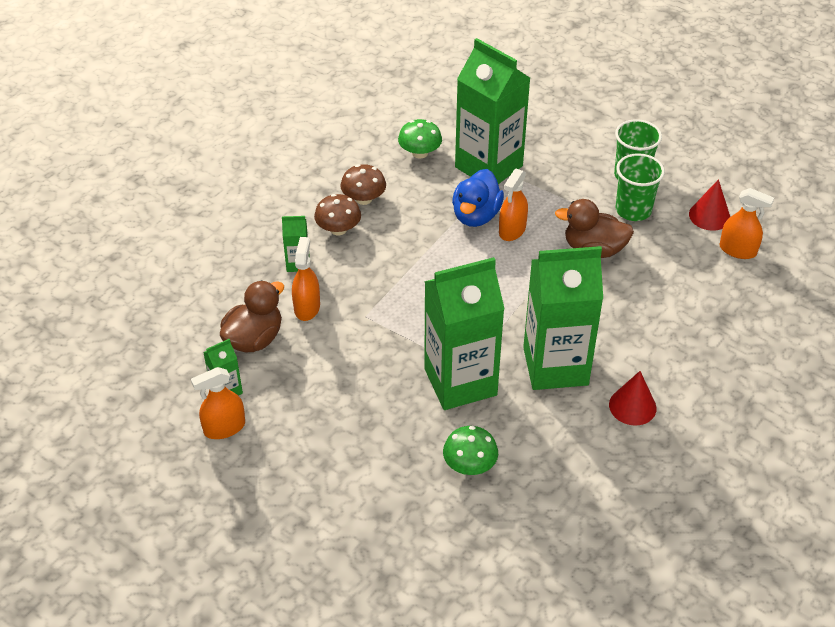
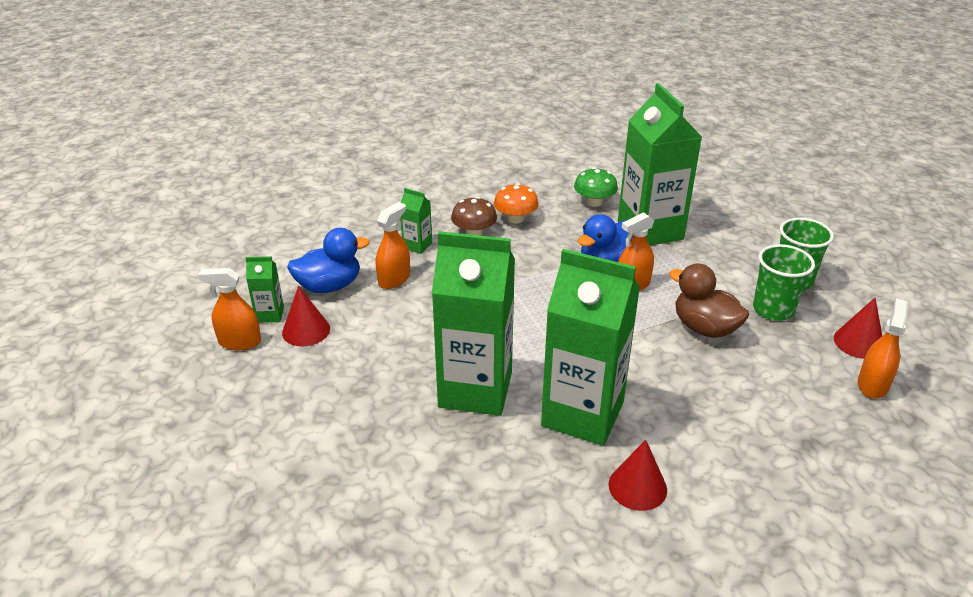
camera: 30 degrees right, 10 degrees down
(254, 339) = (329, 286): brown duck -> blue duck
(273, 391) = (306, 330): none -> red cone
(363, 199) = (515, 219): brown mushroom -> orange mushroom
(469, 465) = (419, 467): green mushroom -> none
(737, 250) = (872, 385): orange spray bottle -> orange spray bottle turned 120 degrees counterclockwise

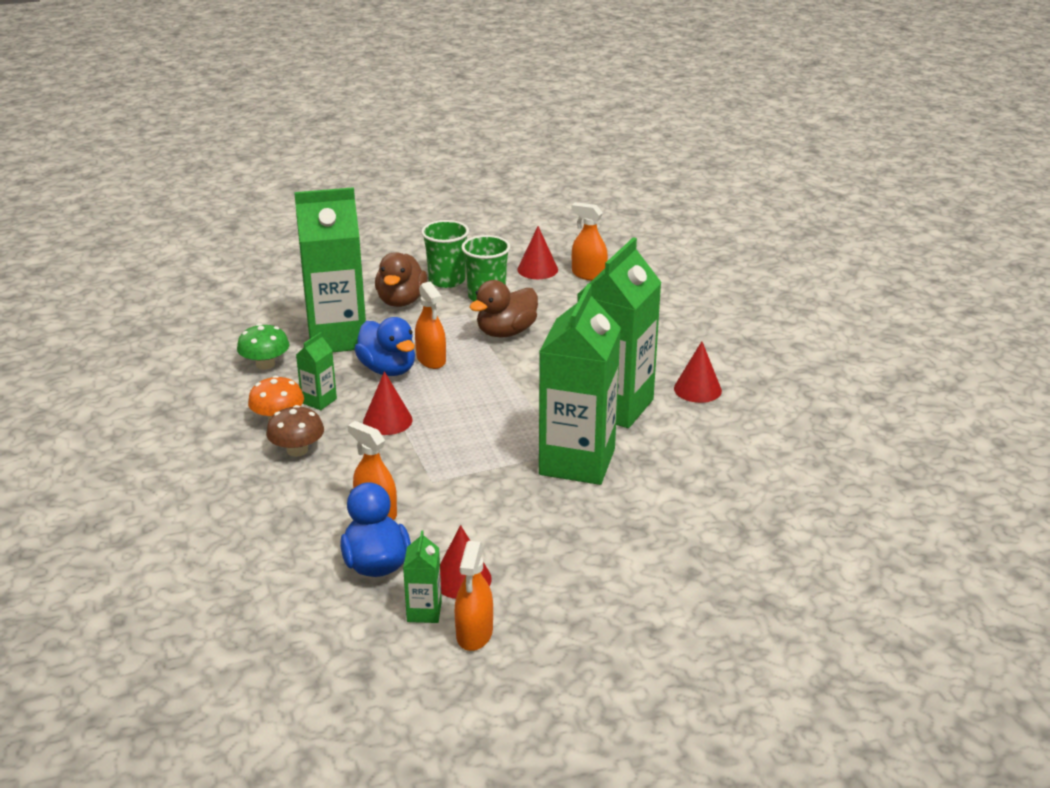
camera: 85 degrees left, 5 degrees down
(417, 245) = (309, 494): green carton -> green carton (319, 401)
(524, 271) = (387, 421): none -> red cone
(734, 257) = (401, 301): none -> brown duck

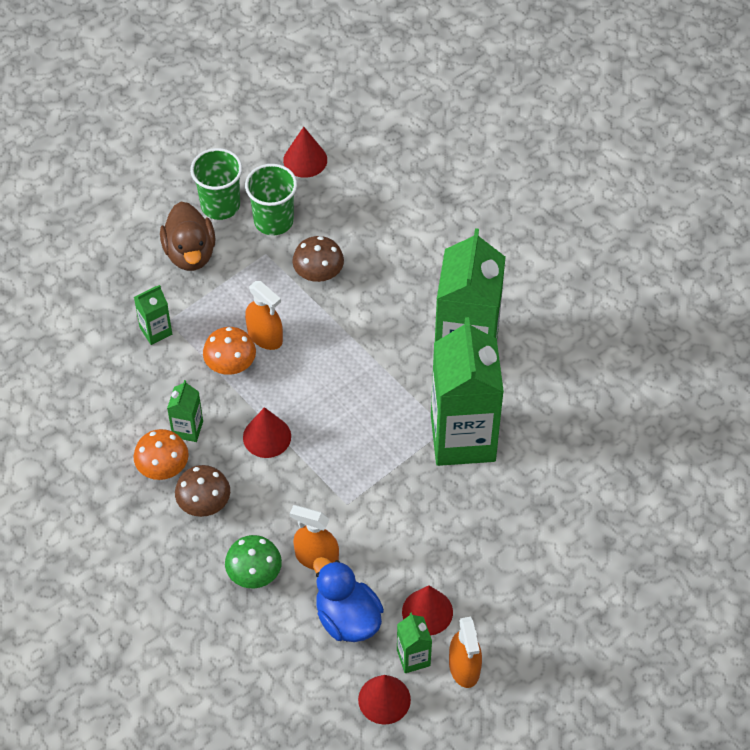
camera: 20 degrees left, 25 degrees up
(265, 364) = (105, 392): green mushroom -> green mushroom (254, 573)
(337, 338) = (156, 331): green carton -> green carton, size x0.43
(388, 369) = (230, 363): blue duck -> orange mushroom
(506, 332) = (318, 272): brown duck -> brown mushroom
(588, 275) = (360, 154): orange spray bottle -> none
(697, 389) = (532, 304): red cone -> red cone (384, 699)

